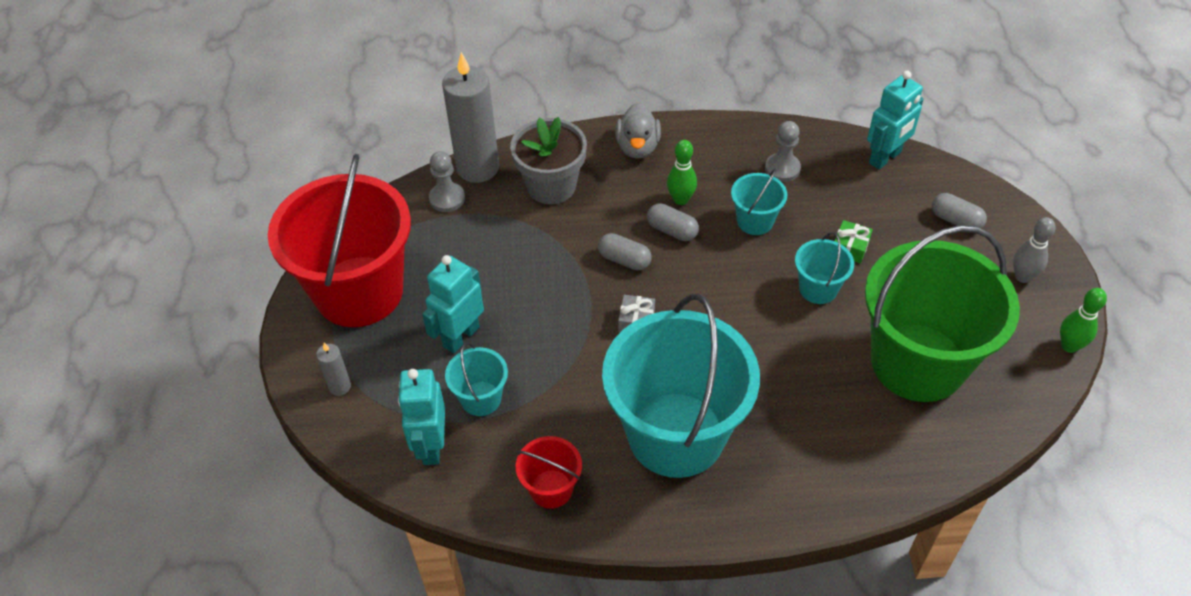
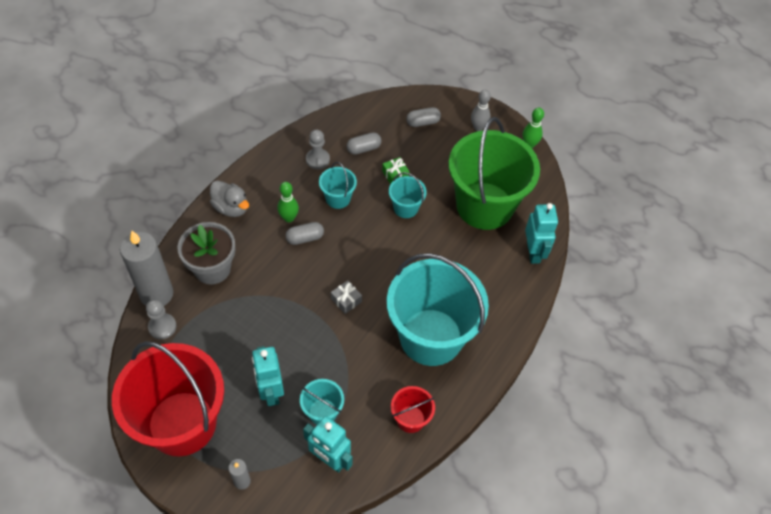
camera: 55 degrees left, 5 degrees up
(624, 260) = (301, 274): grey capsule -> grey capsule (363, 148)
(885, 158) = (357, 115): turquoise robot -> turquoise robot (533, 252)

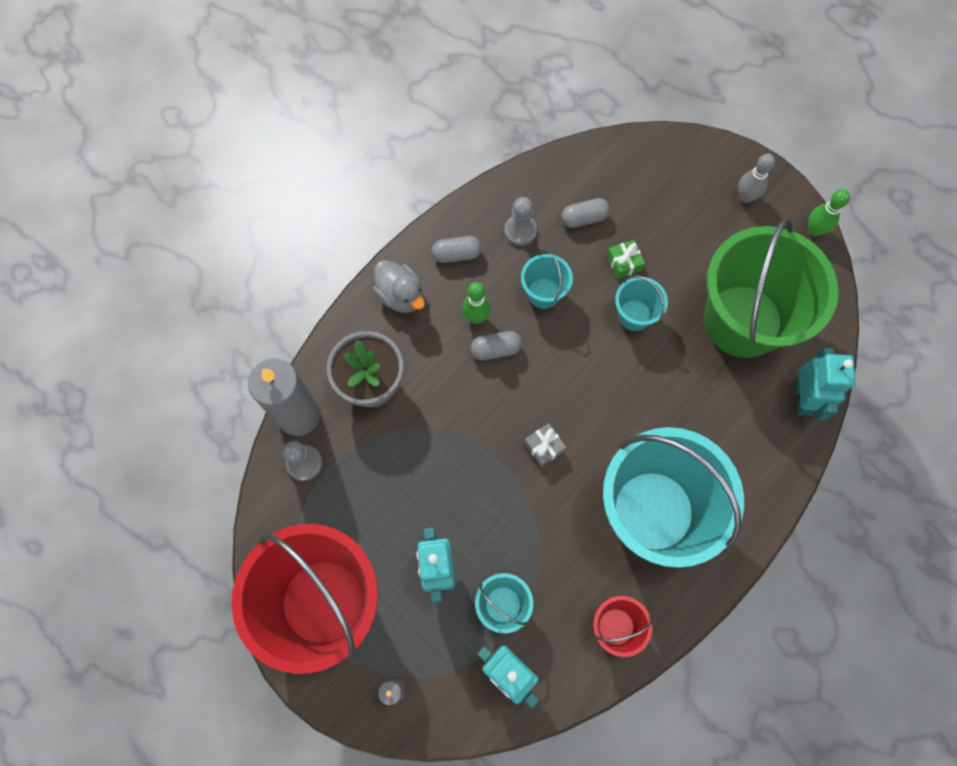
camera: 10 degrees right, 15 degrees up
(423, 122) = (669, 183): grey capsule -> grey capsule (456, 254)

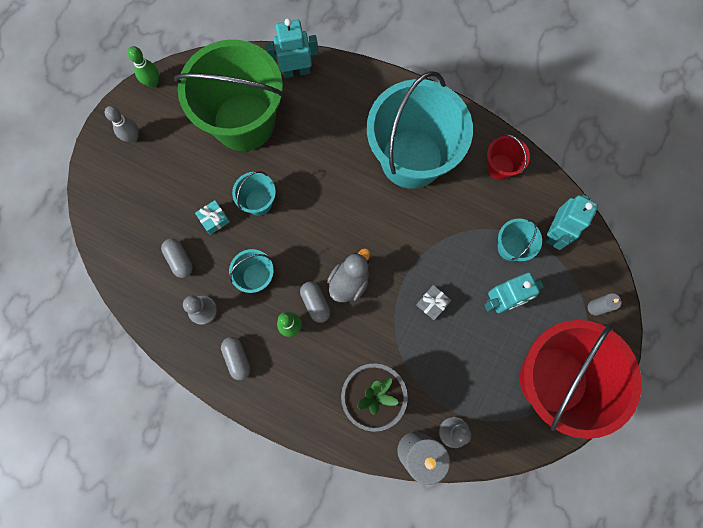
camera: 105 degrees left, 5 degrees up
(401, 295) = (287, 396): grey duck -> grey duck (349, 281)
(544, 447) = (385, 246): grey gift -> grey gift (432, 303)
(624, 263) = (214, 219): green gift -> turquoise gift

